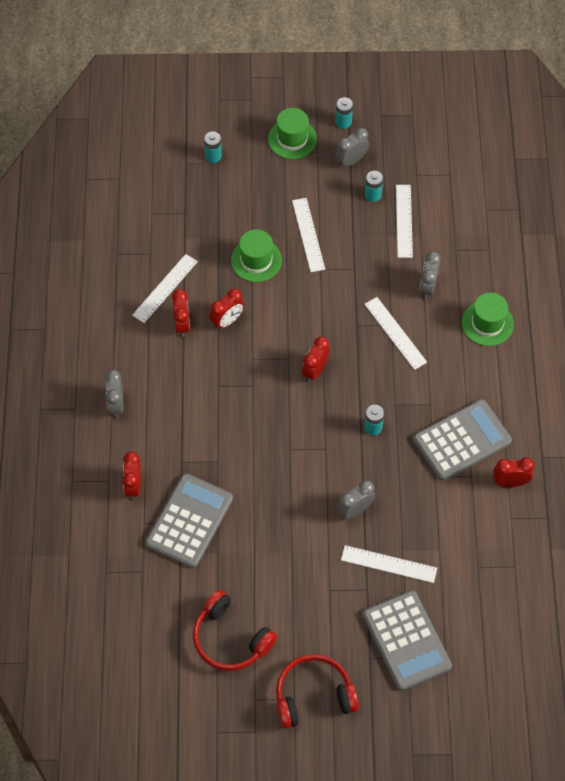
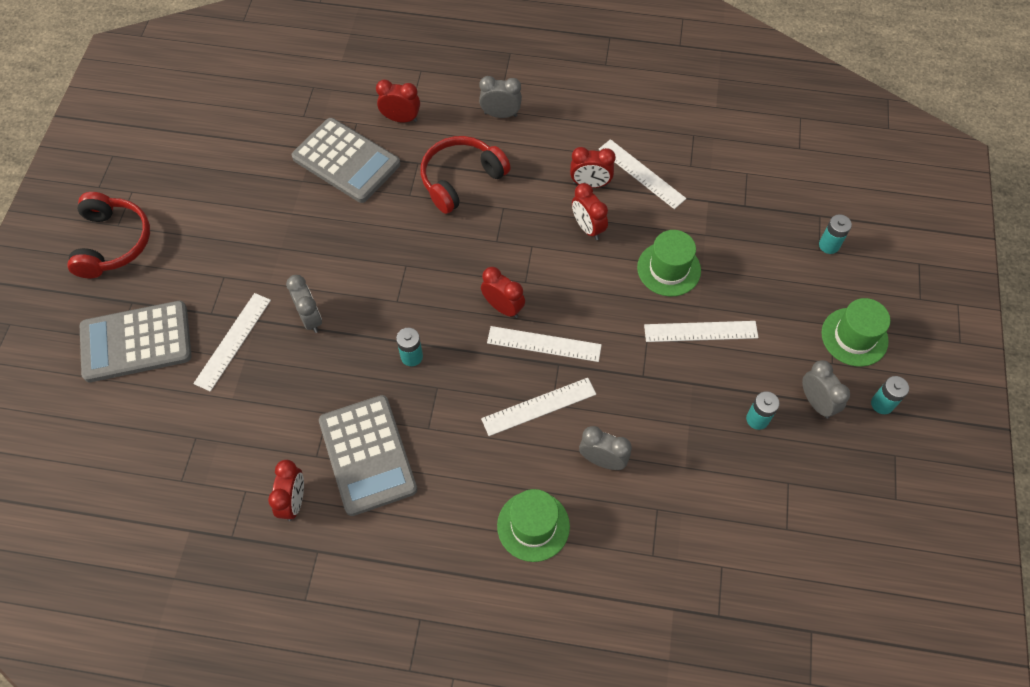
camera: 100 degrees right, 0 degrees up
(231, 638) = (204, 179): red headphones -> red headphones (461, 179)
(404, 221) = (711, 451): white ruler -> white ruler (544, 344)

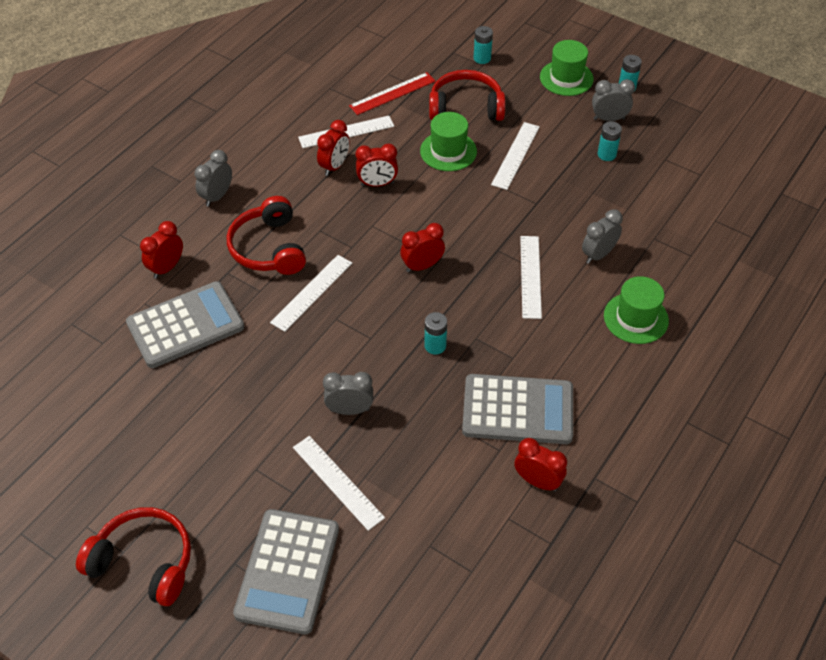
camera: 65 degrees left, 10 degrees down
(544, 344) = (473, 252): white ruler -> white ruler (312, 292)
(720, 188) = (392, 93): none -> red ruler
(742, 260) = (466, 107): none -> red headphones

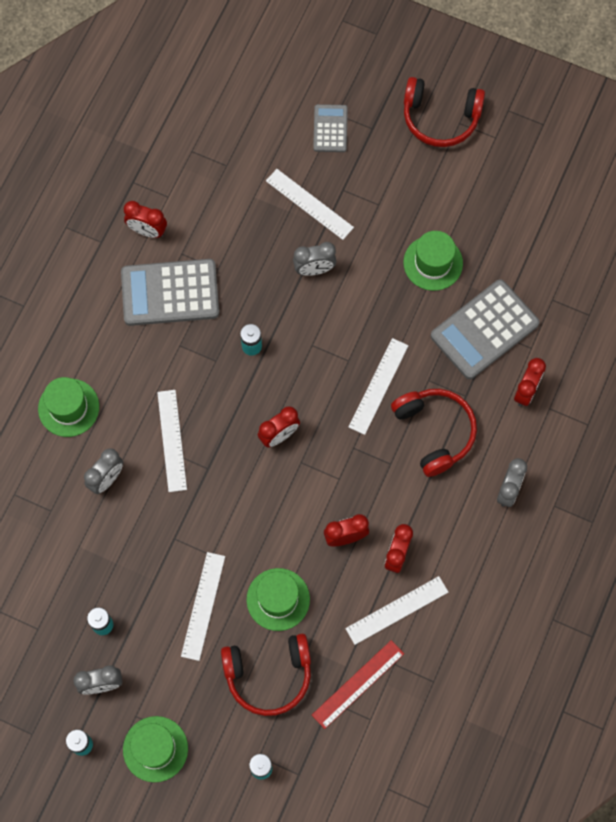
camera: 170 degrees right, 20 degrees up
(215, 397) = (433, 263): none -> green hat
(288, 571) = (330, 129): grey calculator -> grey calculator, size x0.55

